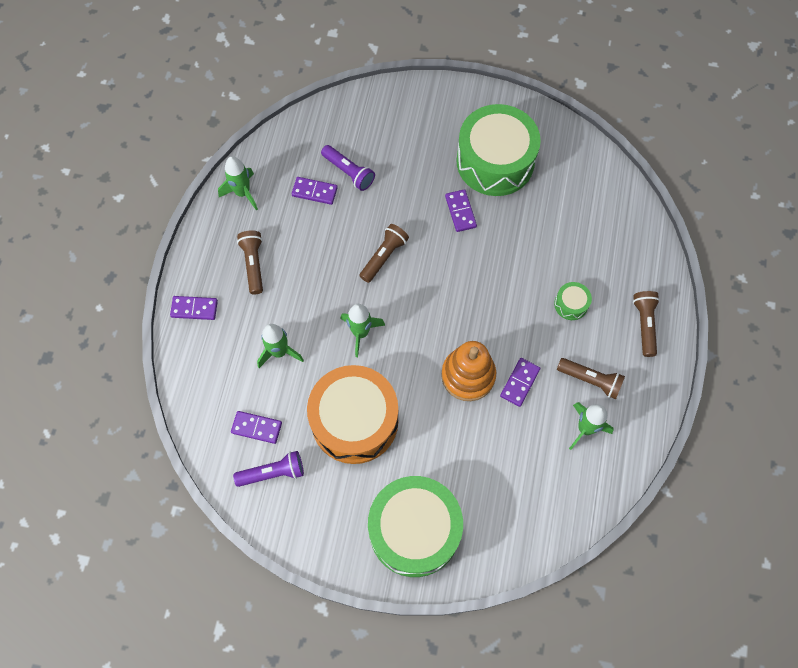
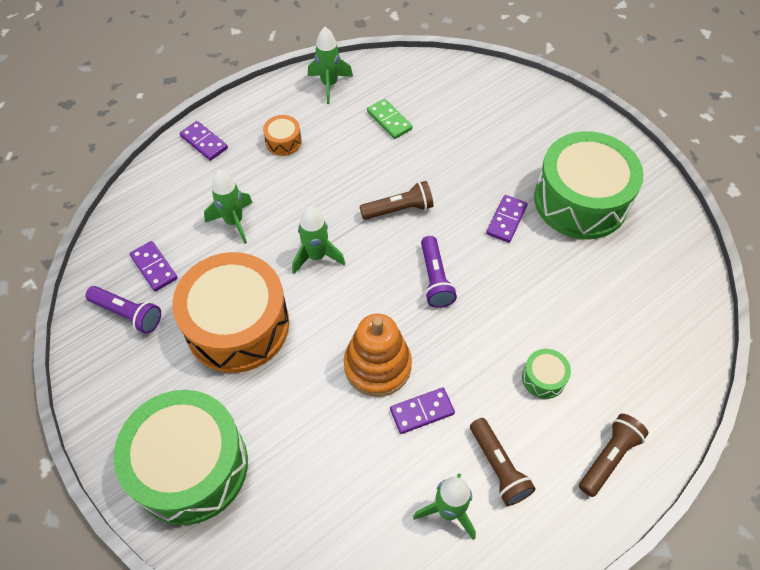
camera: 40 degrees right, 10 degrees down
(253, 264) = (283, 141): brown flashlight -> orange drum
(314, 192) = (389, 120): purple domino -> green domino
(348, 172) = (433, 124): purple flashlight -> purple flashlight (435, 279)

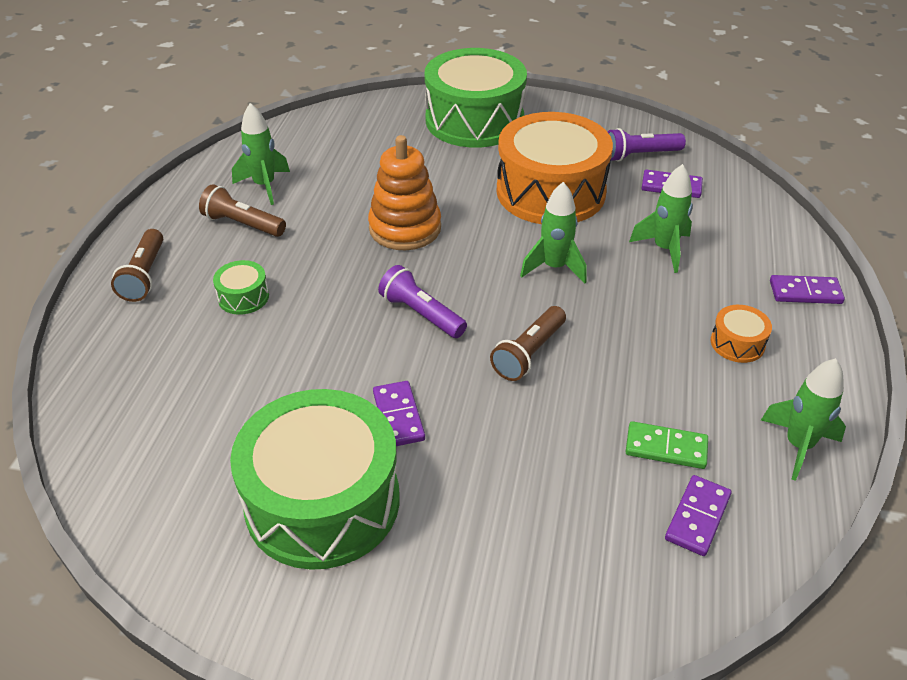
camera: 140 degrees right, 15 degrees down
(422, 412) = (337, 222): purple domino -> purple domino (697, 517)

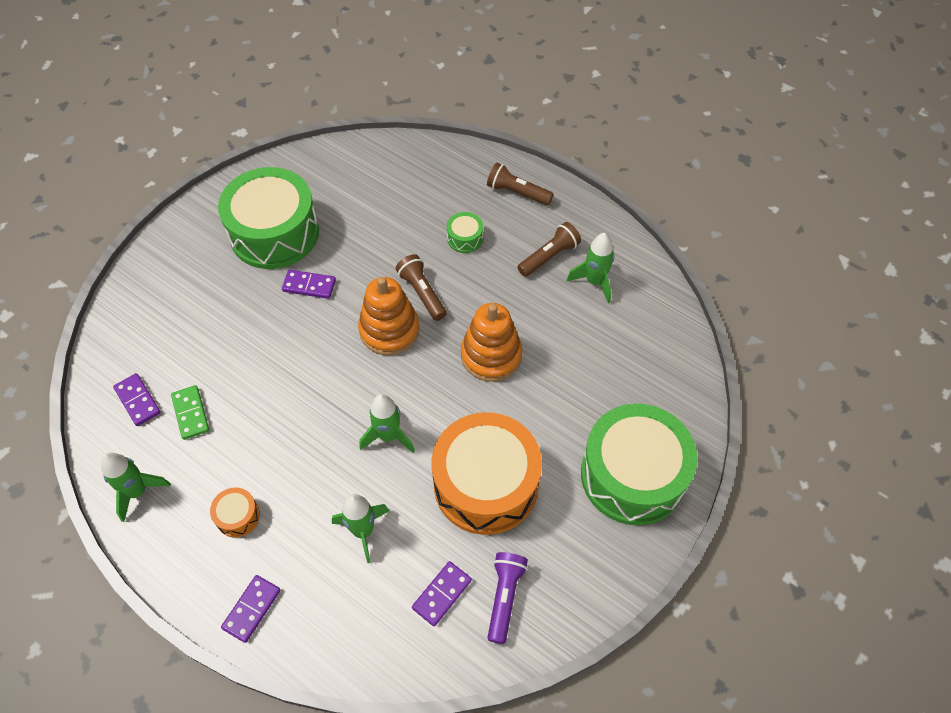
camera: 115 degrees right, 15 degrees up
(421, 314) = (389, 330): purple flashlight -> orange stacking toy
(529, 353) = (314, 377): brown flashlight -> brown flashlight (422, 293)
(666, 447) = (191, 413): green domino -> green domino turned 60 degrees counterclockwise

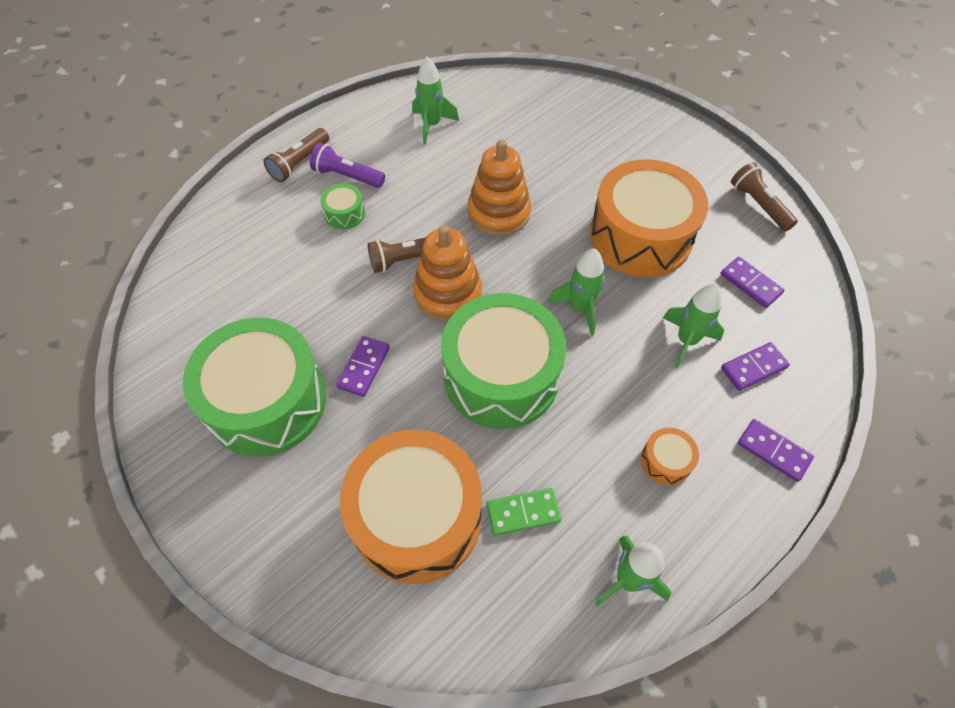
camera: 80 degrees left, 0 degrees up
(138, 401) = (493, 582): purple domino -> purple domino (753, 368)
(186, 344) = (416, 517): none -> orange drum
(504, 597) = (752, 239): purple flashlight -> purple flashlight (347, 176)
(549, 256) = (391, 152): brown flashlight -> brown flashlight (758, 205)
(632, 475) = (638, 137): green drum -> green drum (501, 376)

